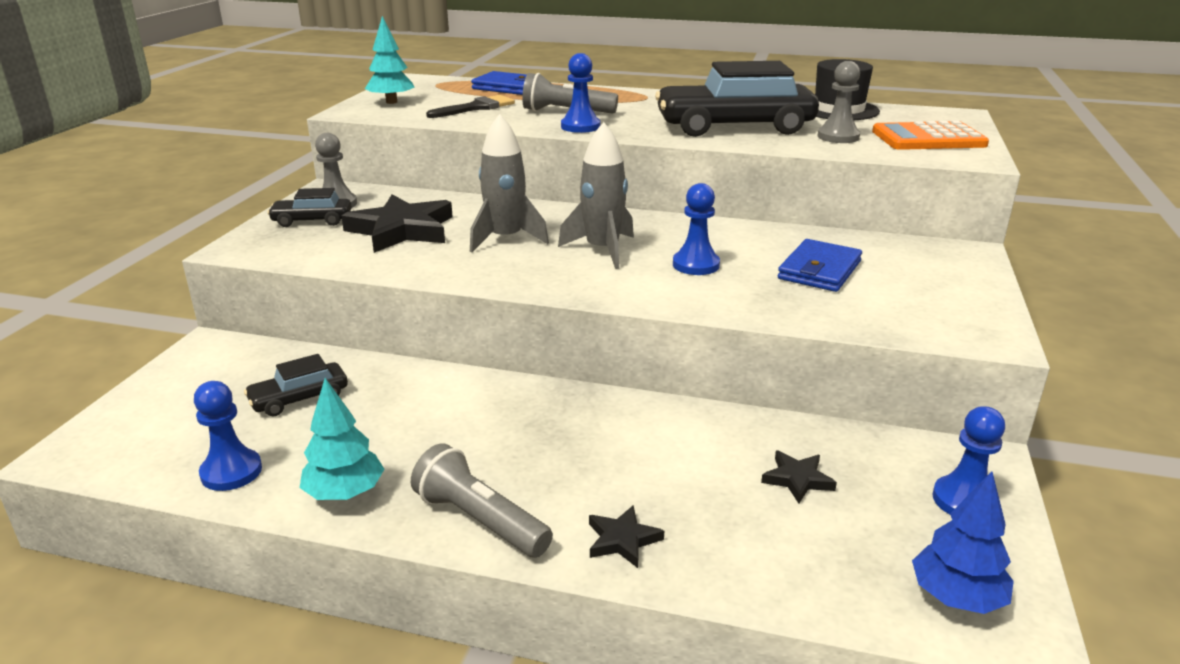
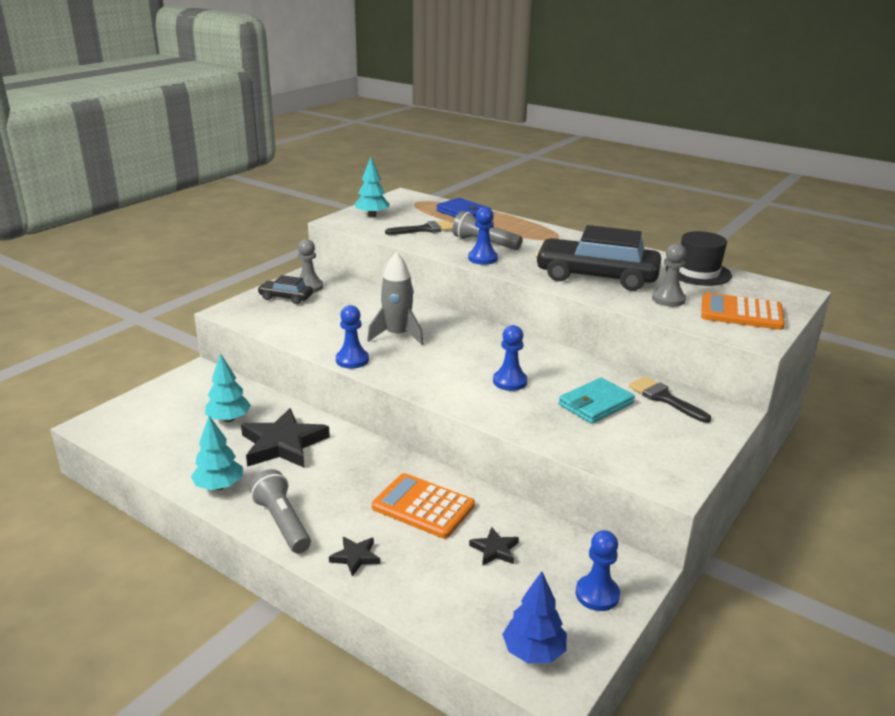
camera: 20 degrees right, 0 degrees up
(231, 472) = (167, 457): blue pawn -> blue pawn (352, 360)
(299, 398) = (229, 419): black car -> turquoise tree
(401, 230) = (336, 315): black star -> black star (283, 444)
(602, 250) = (455, 357): grey rocket -> none
(662, 449) = (423, 506): none -> orange calculator
(819, 270) = (595, 404): blue wallet -> turquoise wallet
(888, 250) = (665, 398): none -> black brush

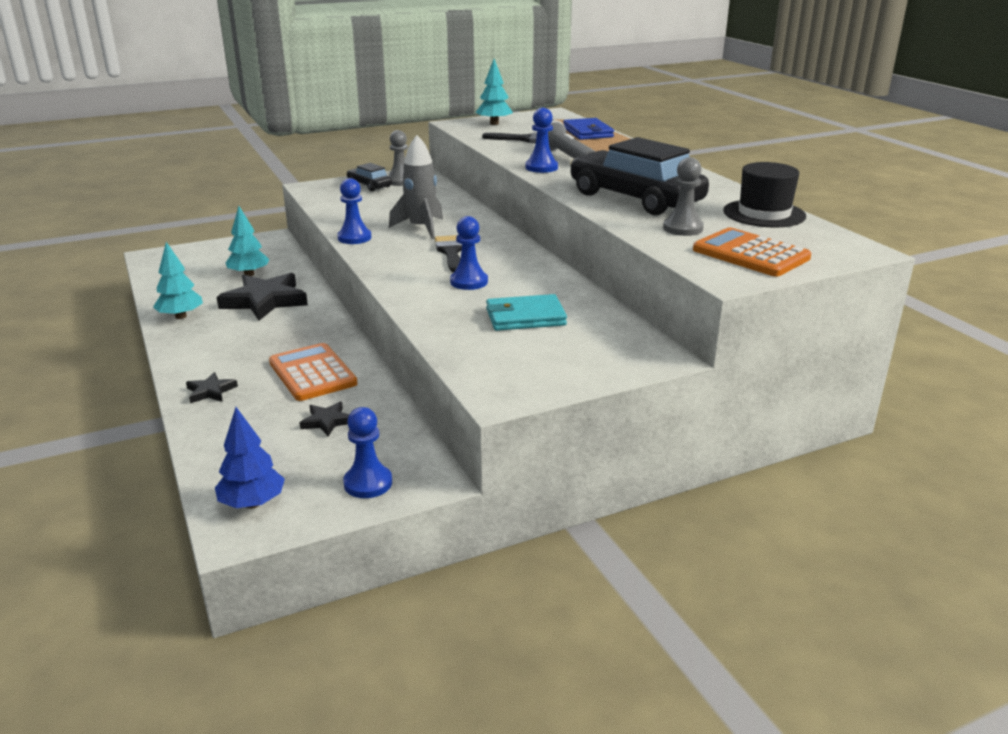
camera: 30 degrees right, 0 degrees up
(282, 522) = (191, 352): grey flashlight -> none
(665, 398) = (607, 330): black brush -> black brush (451, 252)

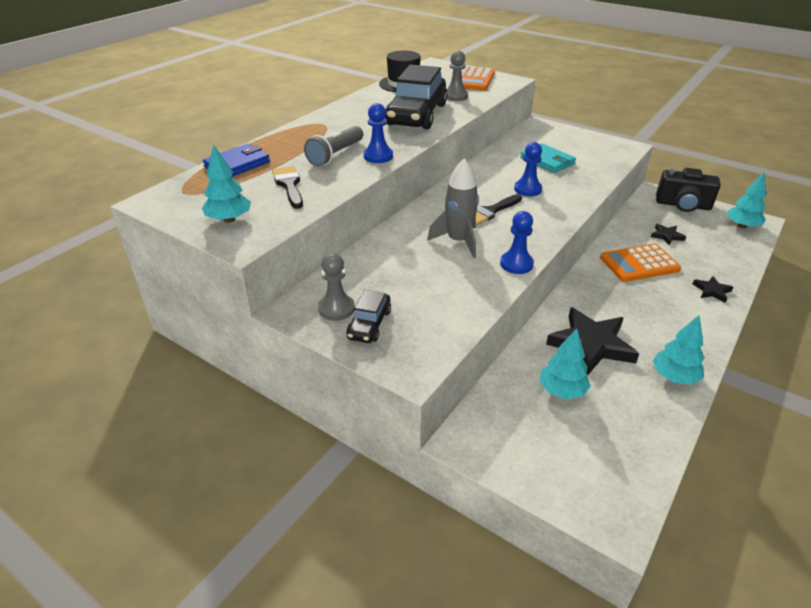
camera: 120 degrees left, 10 degrees up
(252, 503) = (742, 226): blue tree -> turquoise tree
(312, 373) = (639, 264): orange calculator -> orange calculator turned 45 degrees clockwise
(368, 483) = (683, 205): blue pawn -> black camera

